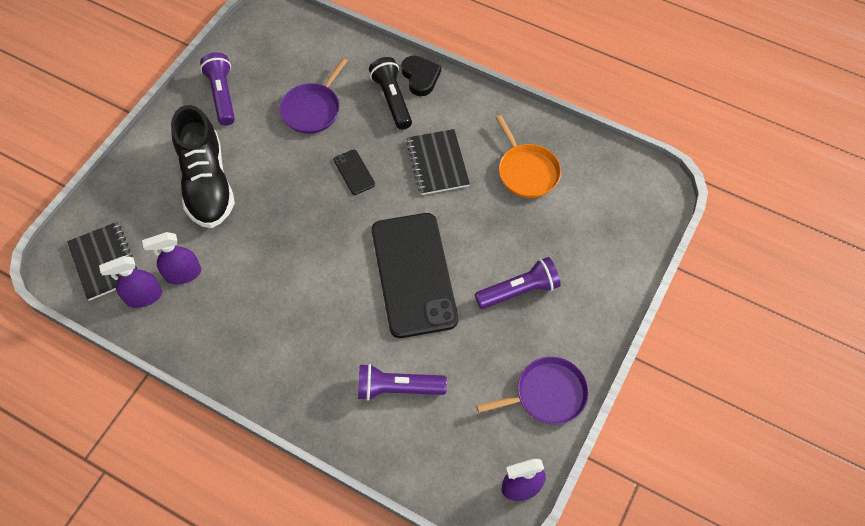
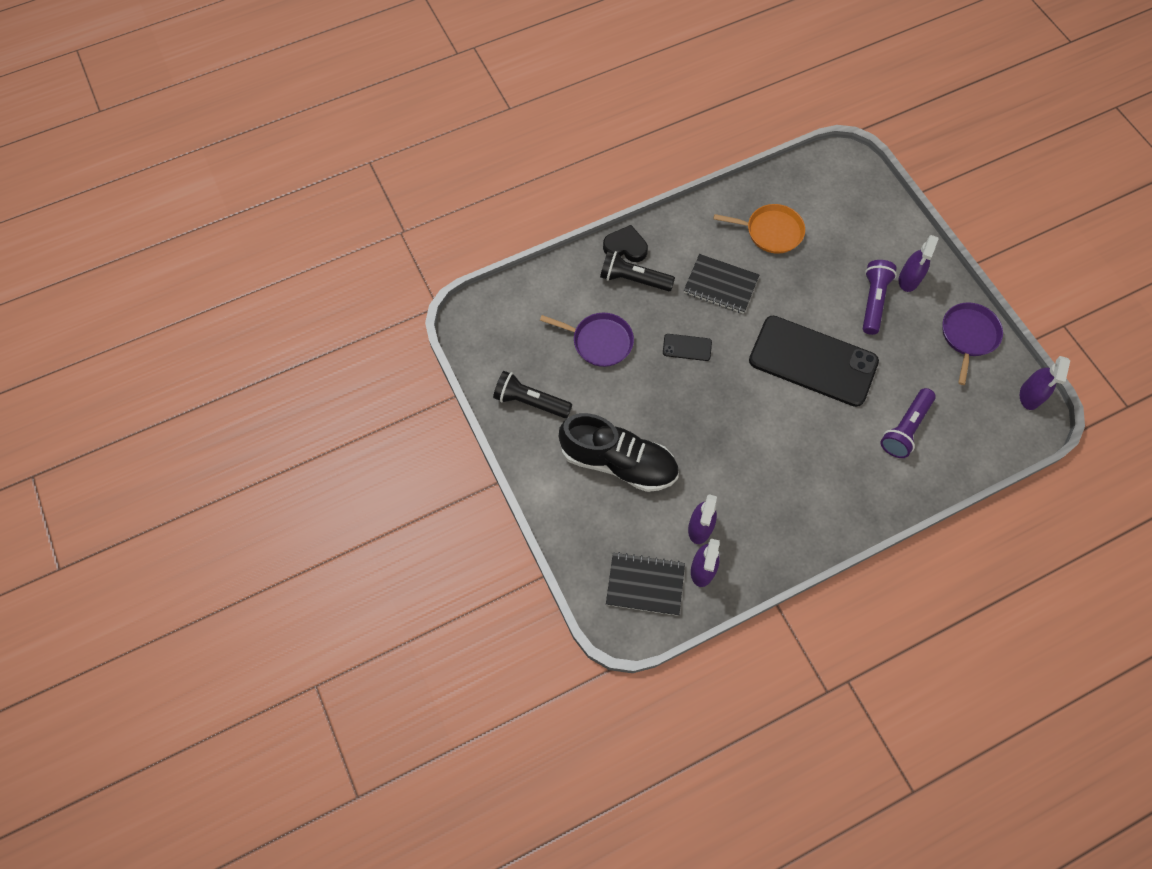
camera: 55 degrees left, 5 degrees up
(222, 95) = (530, 401): purple flashlight -> black flashlight
(313, 109) = (599, 341): purple pan -> purple pan turned 45 degrees counterclockwise
(570, 309) = (909, 279): none -> purple spray bottle

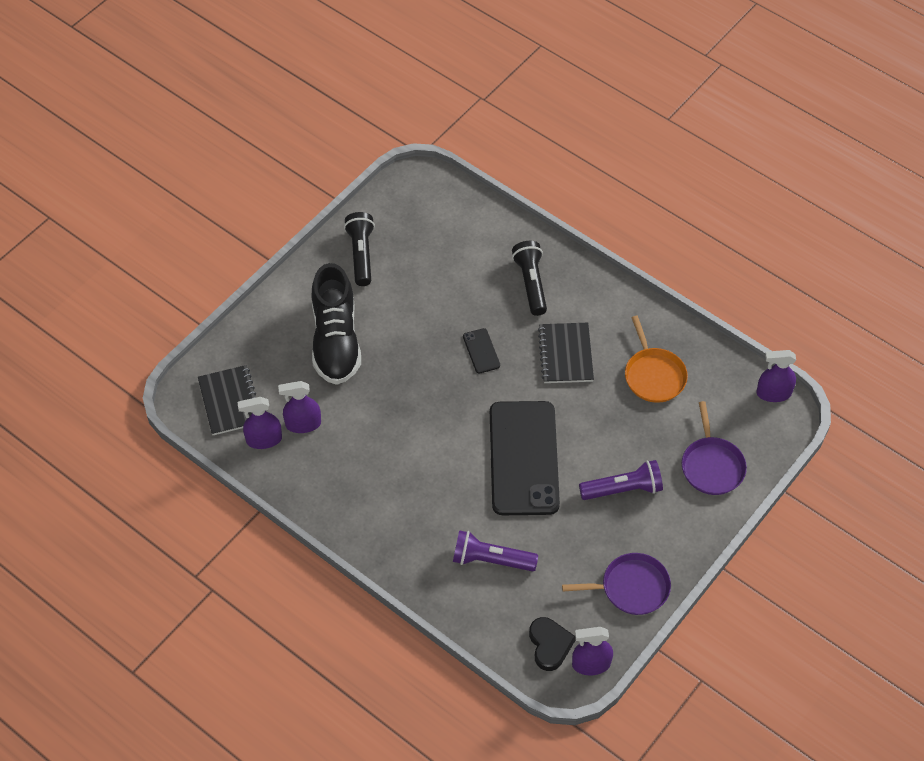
camera: 65 degrees right, 10 degrees down
(599, 341) = (449, 282): purple pan -> purple pan (712, 465)
(625, 247) = (563, 264): black heart -> black heart (549, 645)
(909, 279) = (669, 514): purple spray bottle -> purple spray bottle (773, 393)

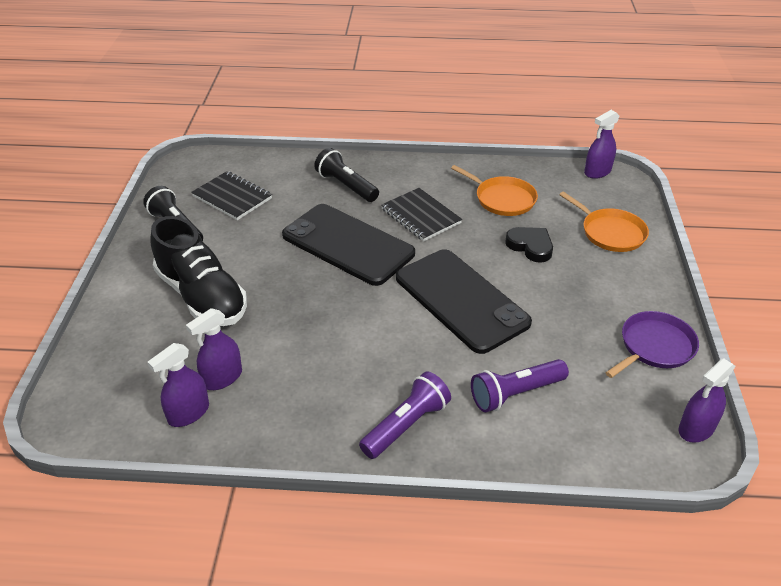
camera: 35 degrees left, 15 degrees down
(230, 401) = (122, 398): black notebook -> black notebook (232, 197)
(481, 351) = (347, 244): black phone -> black phone, size x2.49
(549, 645) = (644, 435): black heart -> black heart (530, 246)
(623, 489) = (565, 280): purple flashlight -> purple flashlight (406, 425)
(712, 465) = (610, 232): purple pan -> orange pan

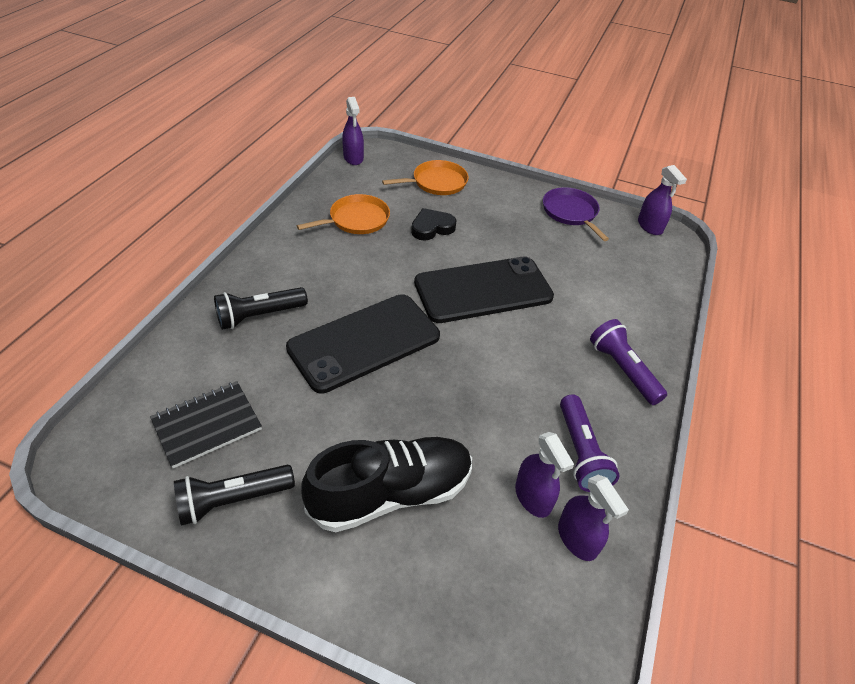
camera: 75 degrees left, 5 degrees up
(421, 216) = (349, 277): black notebook -> none
(515, 393) = (601, 296): purple flashlight -> purple flashlight (580, 452)

